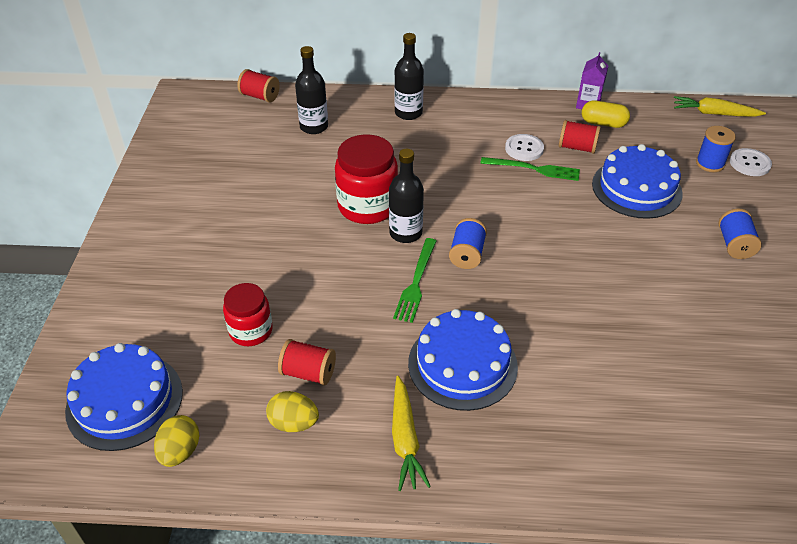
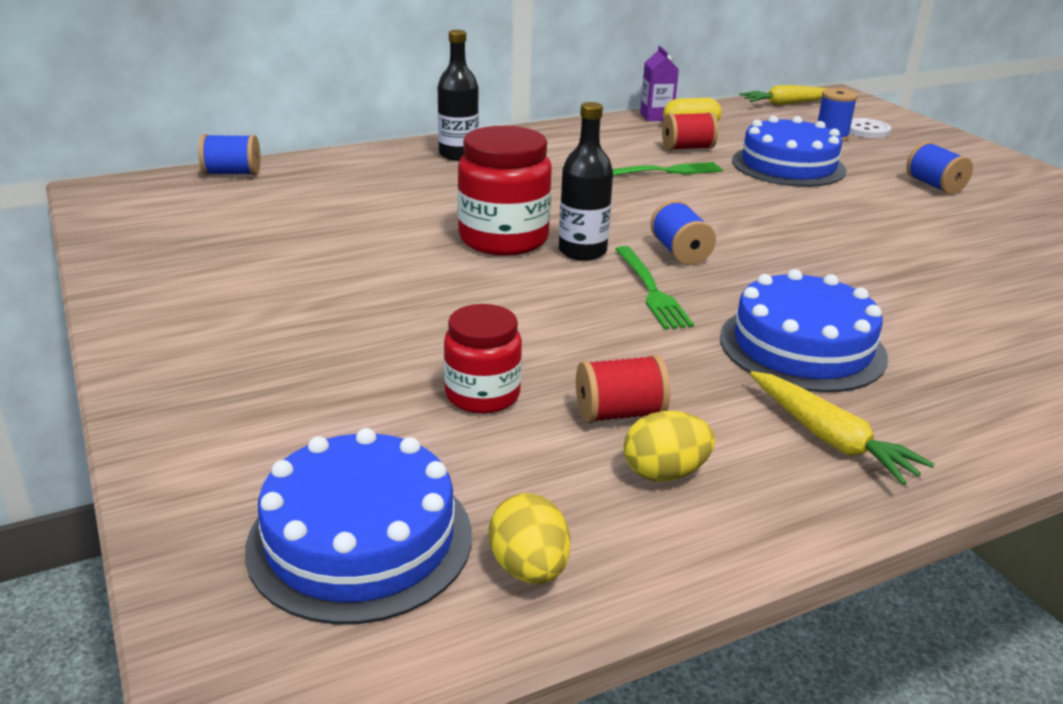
camera: 30 degrees left, 15 degrees down
(260, 96) = (232, 173): red spool -> blue spool
(314, 127) = (344, 186): black bottle -> none
(524, 149) = (632, 159): white button -> none

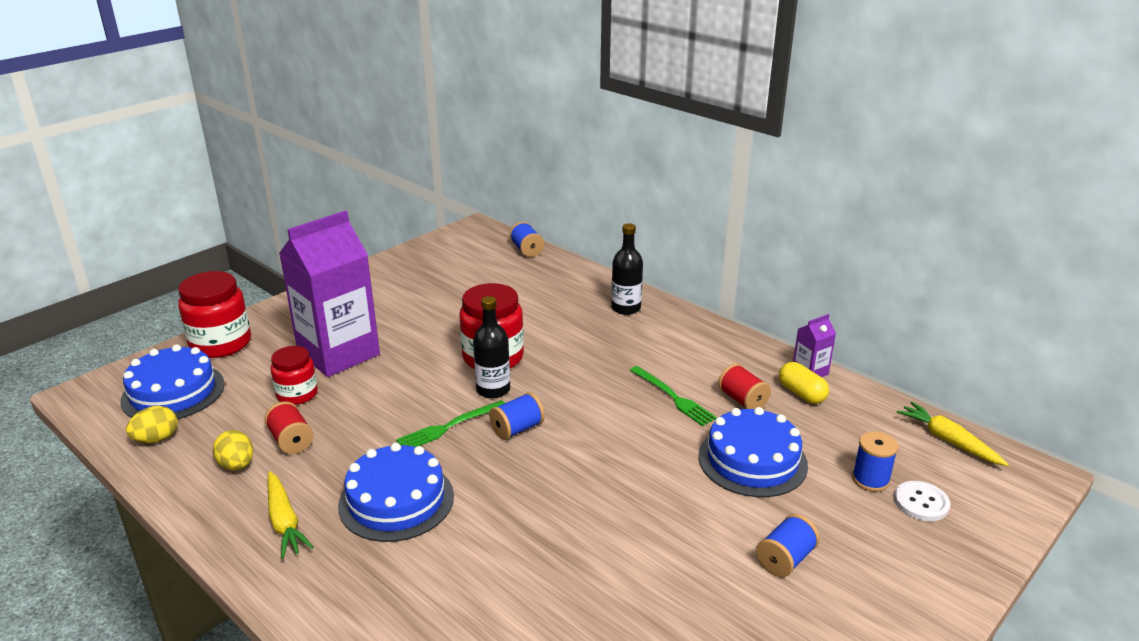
camera: 70 degrees right, 0 degrees up
(215, 465) = (221, 344): none -> red jar
(384, 344) = (338, 354): none -> purple carton
(830, 438) = (284, 521): yellow carrot -> yellow carrot turned 60 degrees counterclockwise

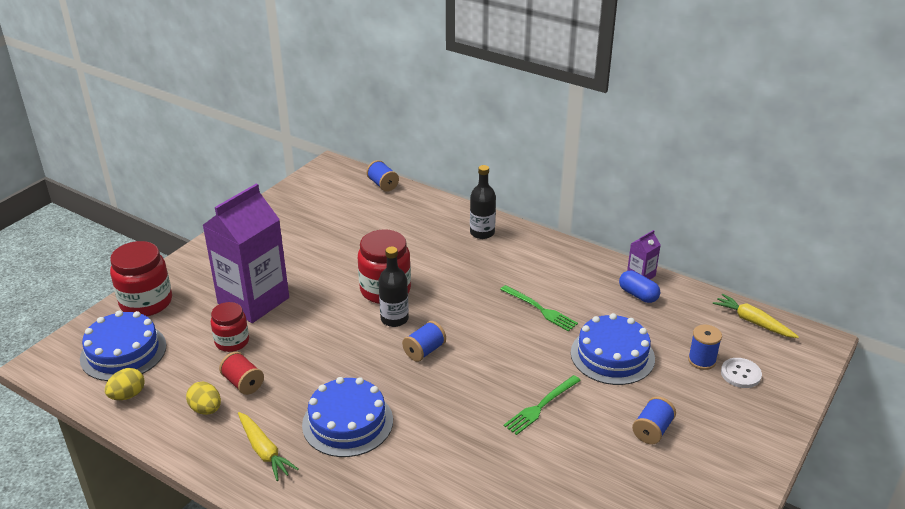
camera: 10 degrees left, 5 degrees up
(449, 426) = (369, 355): green fork -> green fork (541, 406)
(742, 400) = (594, 306): red spool -> none
(801, 393) = (638, 295): yellow capsule -> blue capsule

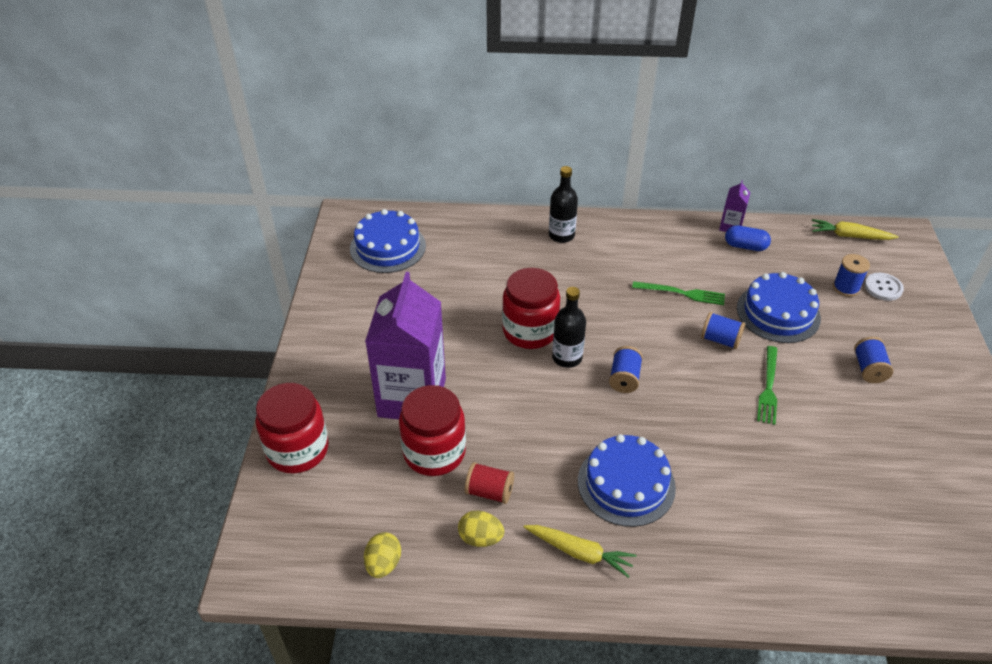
camera: 30 degrees left, 10 degrees up
(123, 352) = (329, 518): blue cake -> blue cake (388, 247)
(232, 342) = (434, 452): red jar -> red jar, size x1.60
(383, 184) = (419, 218): blue spool -> blue spool (720, 340)

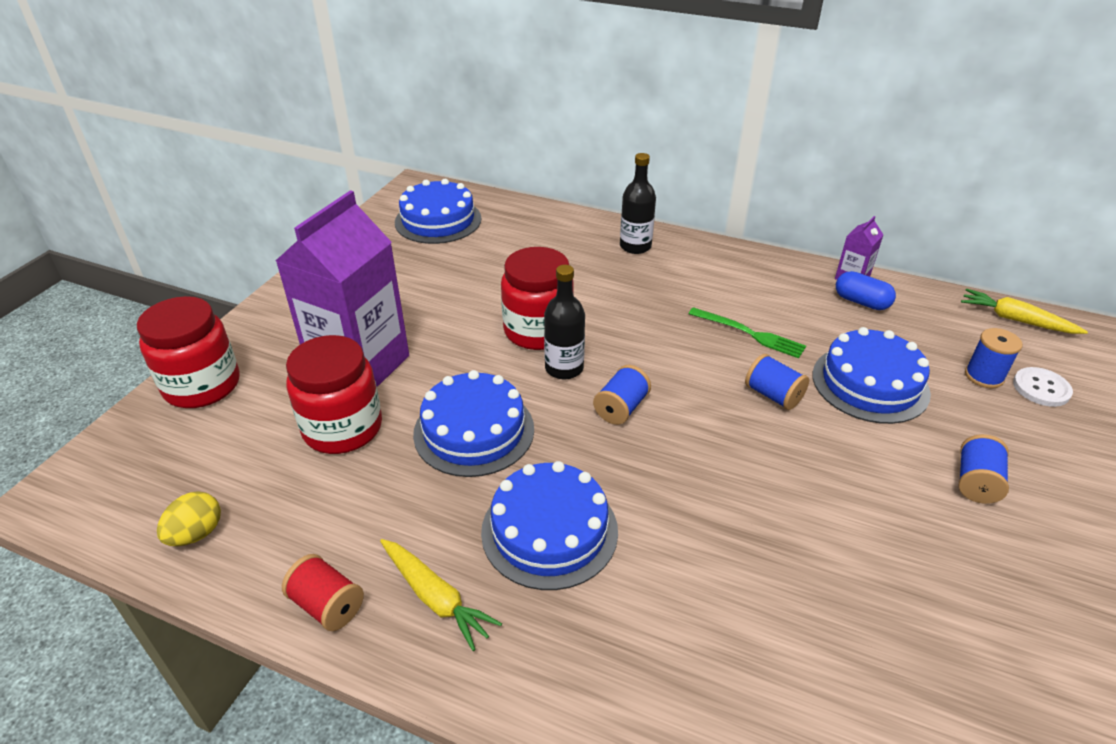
camera: 20 degrees right, 5 degrees down
(480, 538) = (327, 540): yellow egg -> none
(489, 492) = (374, 489): red spool -> red spool (327, 605)
(532, 426) = (474, 431): none -> blue cake
(768, 387) = (812, 467): green fork -> none

